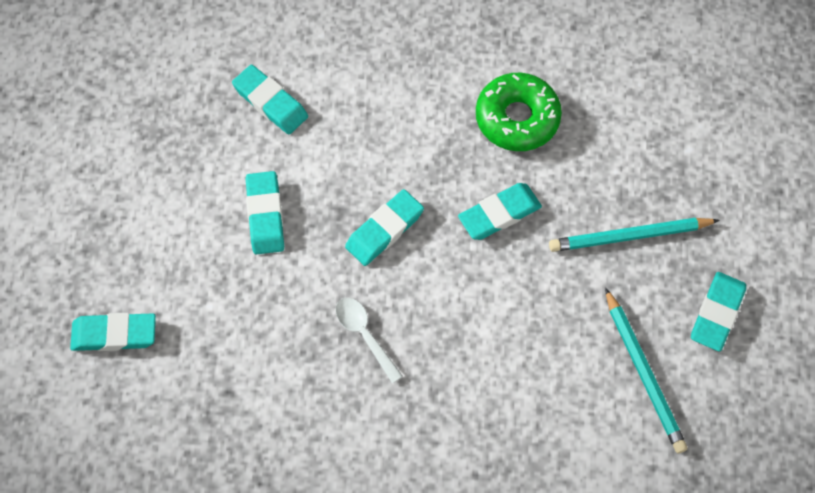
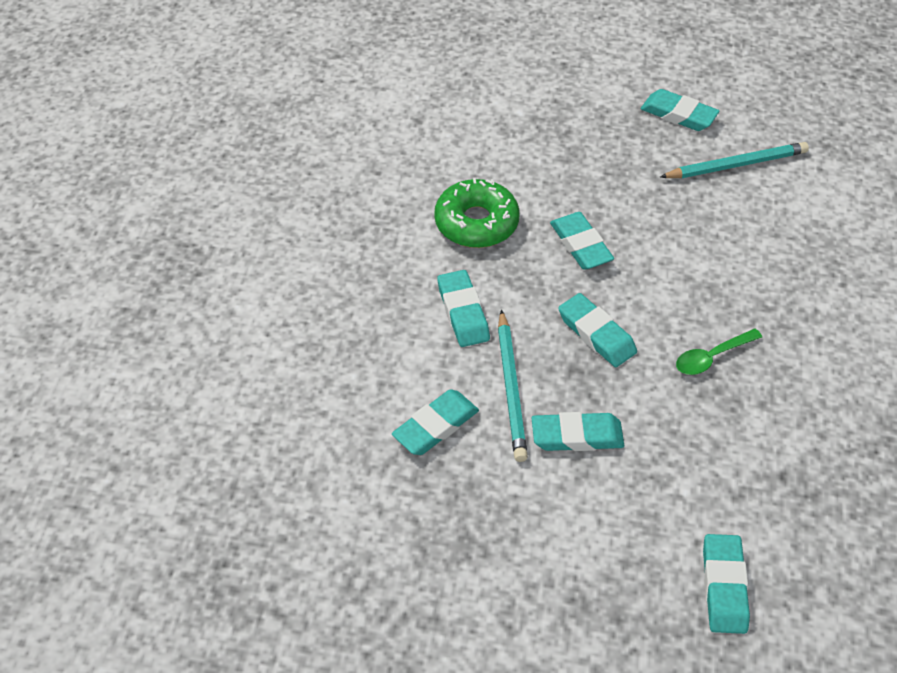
camera: 85 degrees left, 15 degrees down
(365, 335) = (712, 357): white spoon -> green spoon
(400, 114) = (463, 312): none -> turquoise eraser
(630, 236) = (605, 159): turquoise pencil -> turquoise pencil (511, 388)

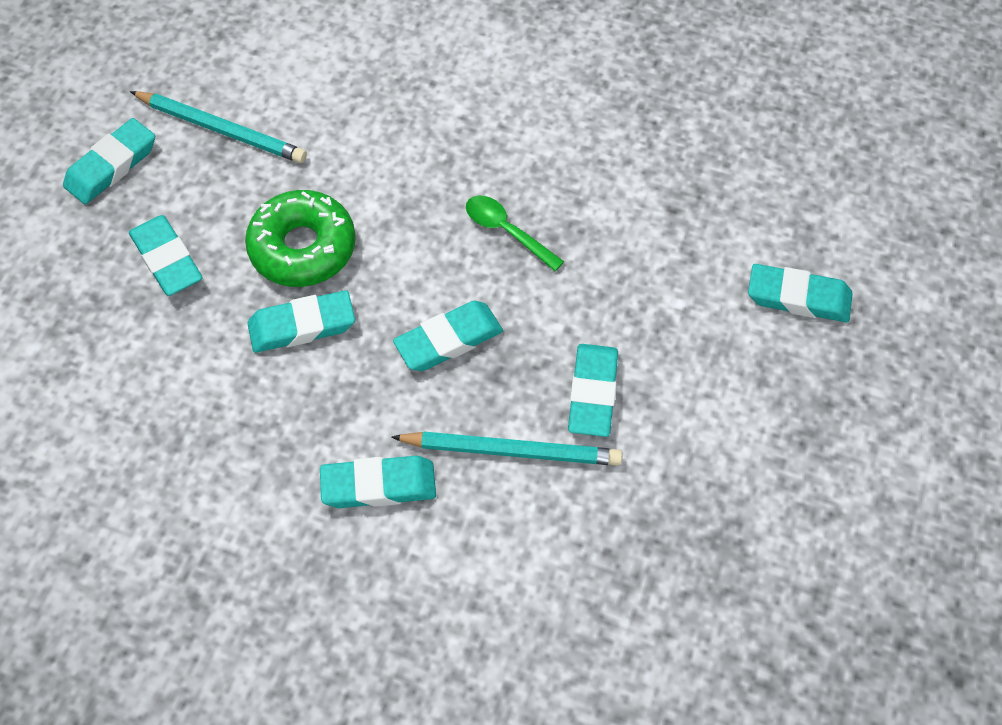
camera: 80 degrees left, 10 degrees up
(435, 426) = (553, 549): turquoise eraser -> turquoise eraser (167, 259)
(476, 223) = (227, 441): green donut -> green donut (303, 247)
(712, 357) = (507, 231): green spoon -> green spoon turned 150 degrees clockwise
(736, 165) = (221, 130): turquoise pencil -> turquoise pencil turned 120 degrees clockwise

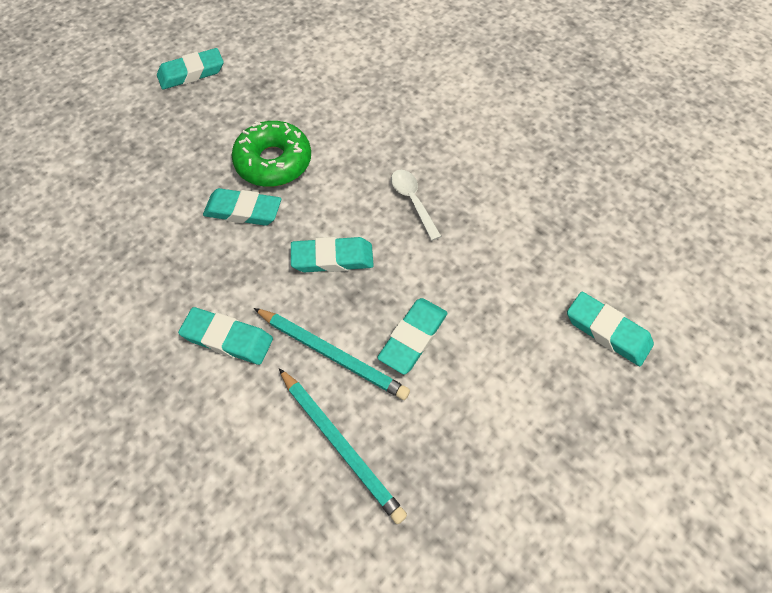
camera: 25 degrees right, 0 degrees up
(167, 259) = (188, 138): turquoise eraser -> none
(221, 130) = (268, 75): turquoise pencil -> turquoise pencil (340, 444)
(507, 231) = (413, 201): green spoon -> white spoon

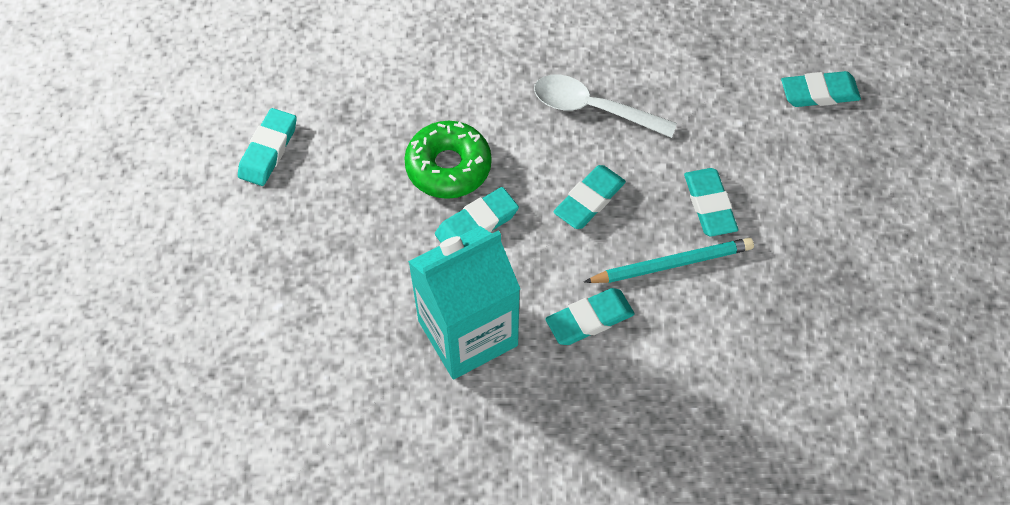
camera: 45 degrees left, 0 degrees up
(147, 273) = (468, 333): none -> turquoise carton
(340, 444) = (746, 312): turquoise pencil -> none
(413, 201) = (593, 109): white spoon -> white spoon, size x1.59

